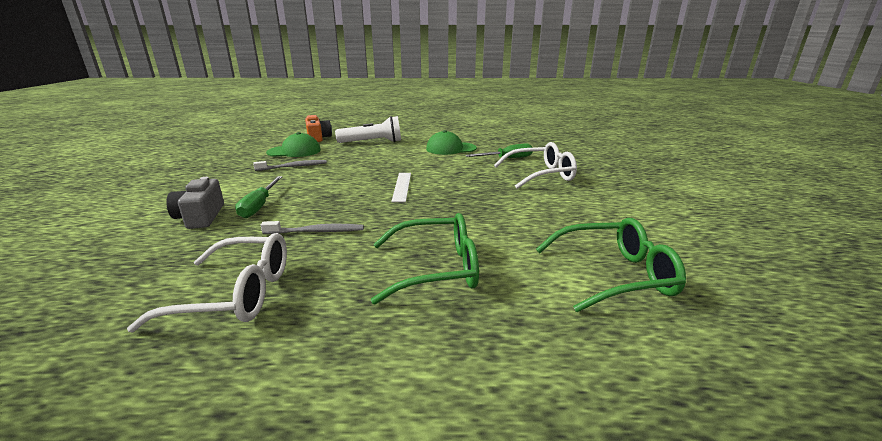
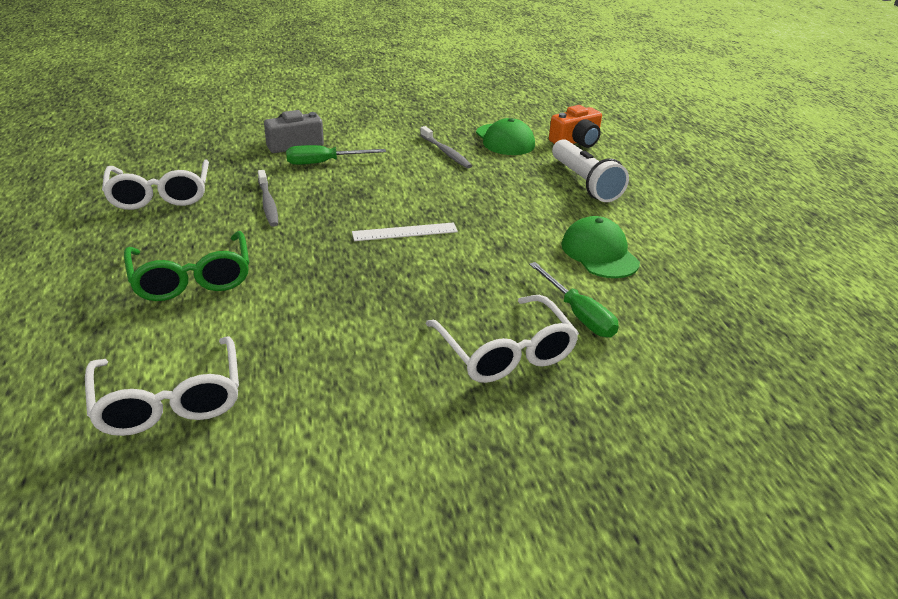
camera: 75 degrees right, 10 degrees up
(613, 275) = (169, 399): green glasses -> white glasses

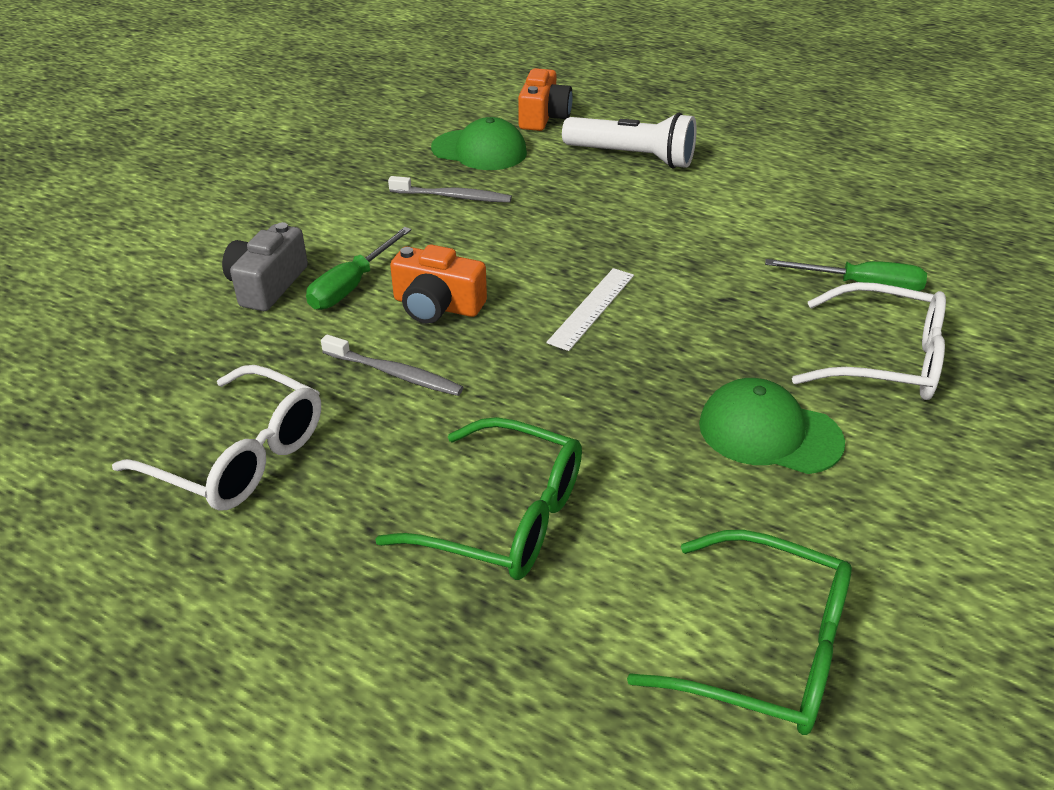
camera: 45 degrees left, 5 degrees up
(169, 399) = (762, 648): white glasses -> green glasses
(340, 190) = (437, 306): none -> orange camera
(599, 253) = (770, 219): green cap -> green cap (769, 432)

